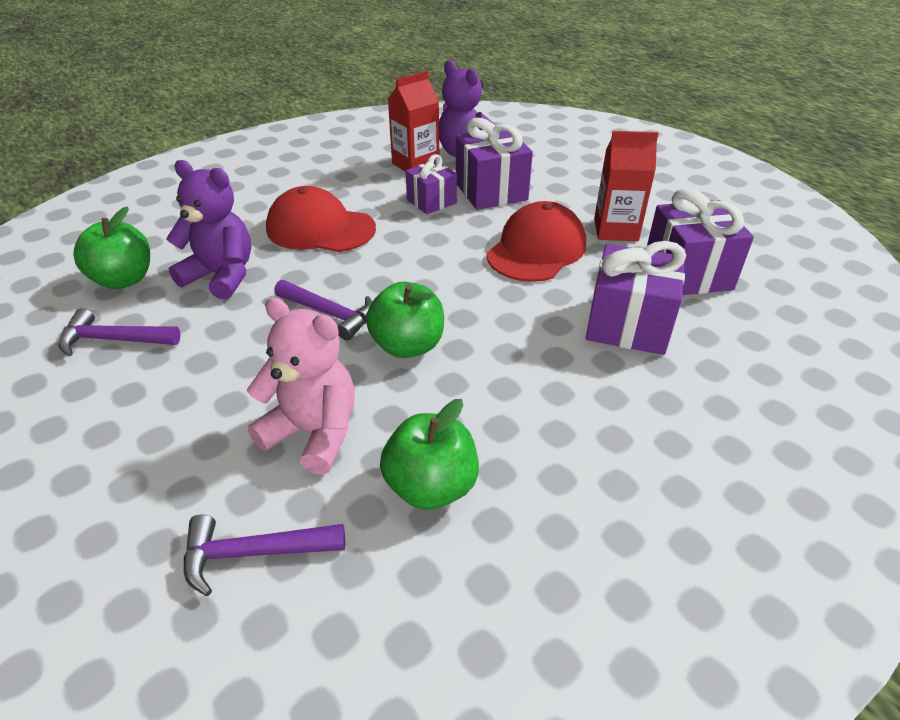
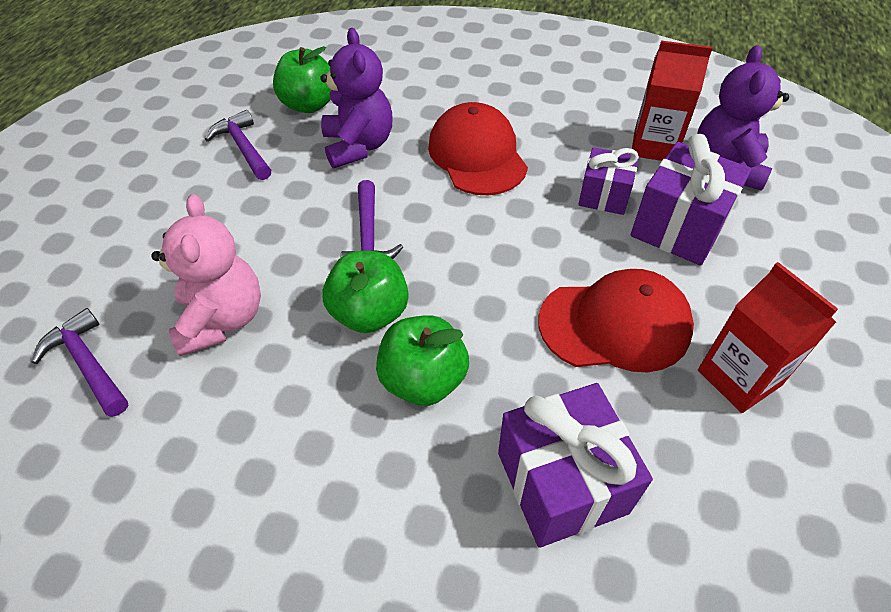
camera: 55 degrees right, 10 degrees up
(431, 486) = (210, 435): green apple -> green apple (423, 380)
(687, 273) = (731, 501): purple gift -> none

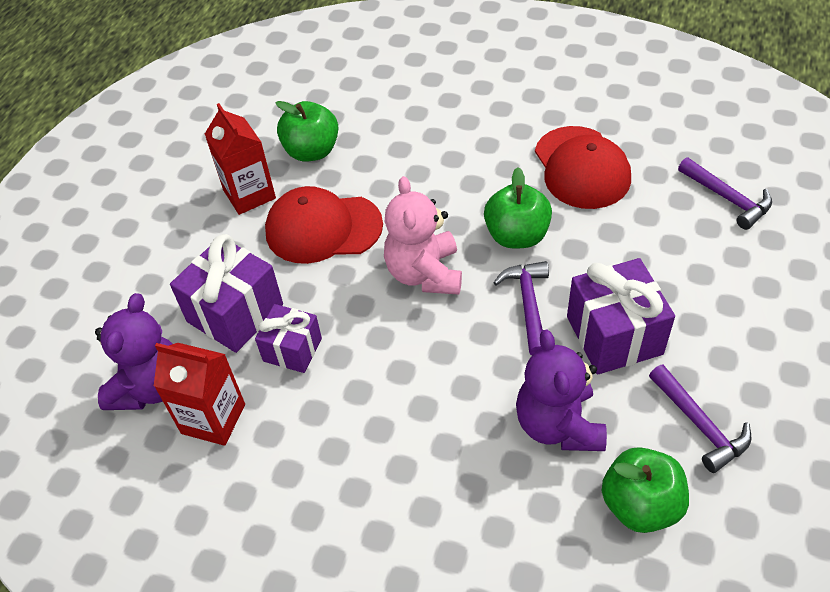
camera: 175 degrees left, 0 degrees up
(223, 319) = (637, 231): pink teddy bear -> pink teddy bear (424, 273)
(423, 380) = (471, 191): green apple -> green apple (312, 151)
(477, 155) = (417, 408): red cap -> red cap (581, 168)
(561, 482) = (385, 140): purple gift -> purple gift (614, 335)

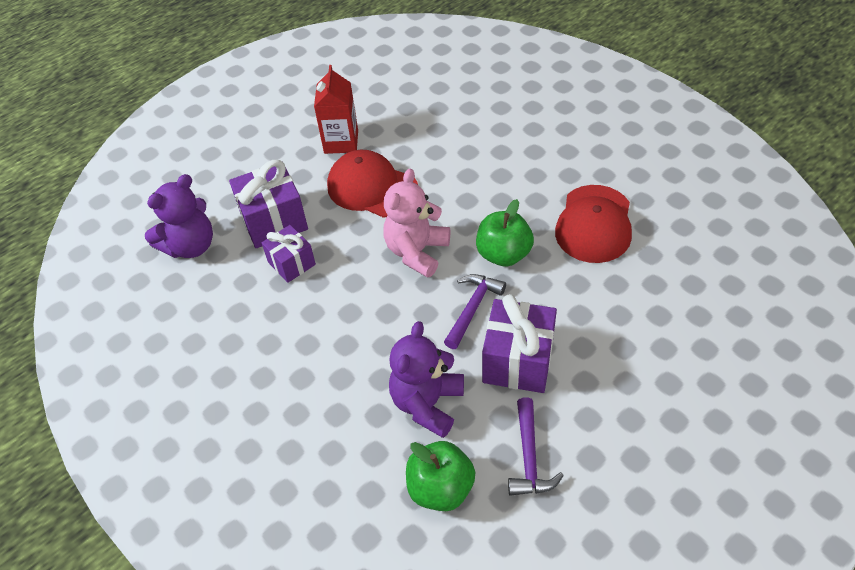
camera: 30 degrees right, 0 degrees up
(213, 419) = (212, 285): red carton -> none
(312, 151) = (405, 128): green apple -> none
(727, 198) = (694, 299): purple hammer -> none

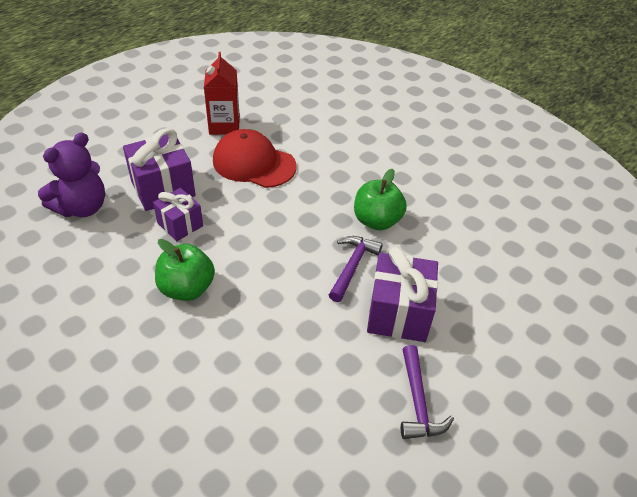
camera: 10 degrees left, 5 degrees down
(417, 252) = (297, 217): pink teddy bear -> none
(427, 403) = (315, 352): purple teddy bear -> none
(440, 488) = (334, 433): green apple -> green apple (187, 288)
(594, 224) = (454, 198): red cap -> none

